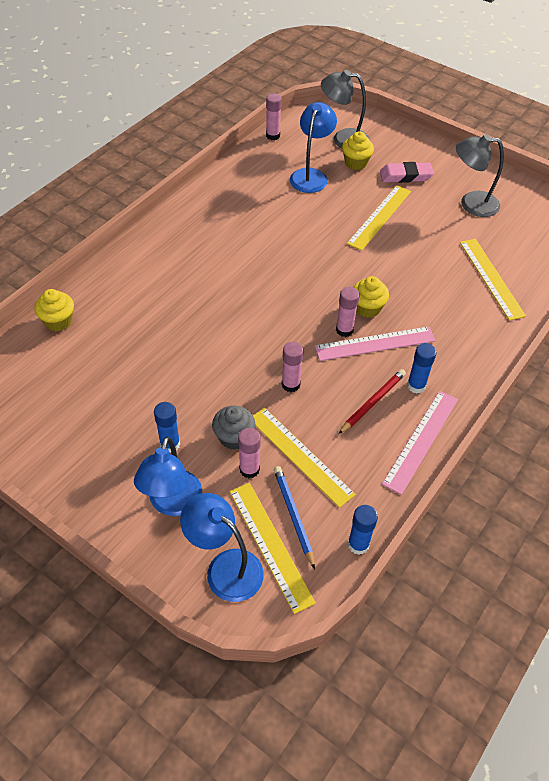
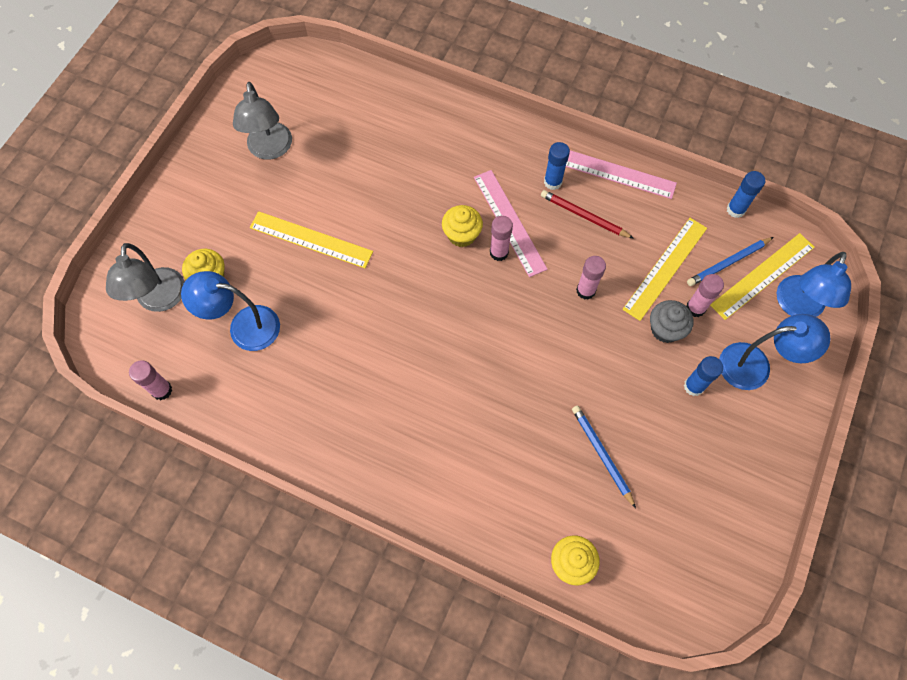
camera: 100 degrees left, 15 degrees up
(134, 360) = (602, 455): none -> blue pencil
(405, 176) = (228, 220): pink eraser -> none
(491, 278) = (389, 126): yellow ruler -> none

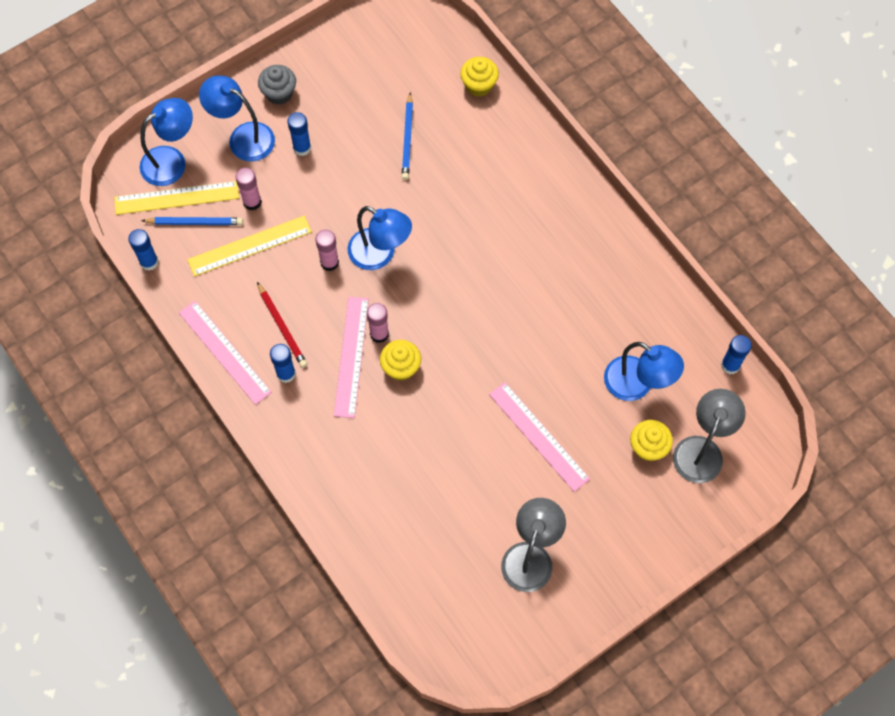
camera: 150 degrees left, 0 degrees up
(162, 390) = (730, 365): pink glue stick -> blue glue stick
(311, 239) = (538, 436): yellow ruler -> pink ruler
(546, 322) = (380, 254): none -> blue lamp
(665, 329) = (289, 199): grey cupcake -> grey cupcake (279, 93)

